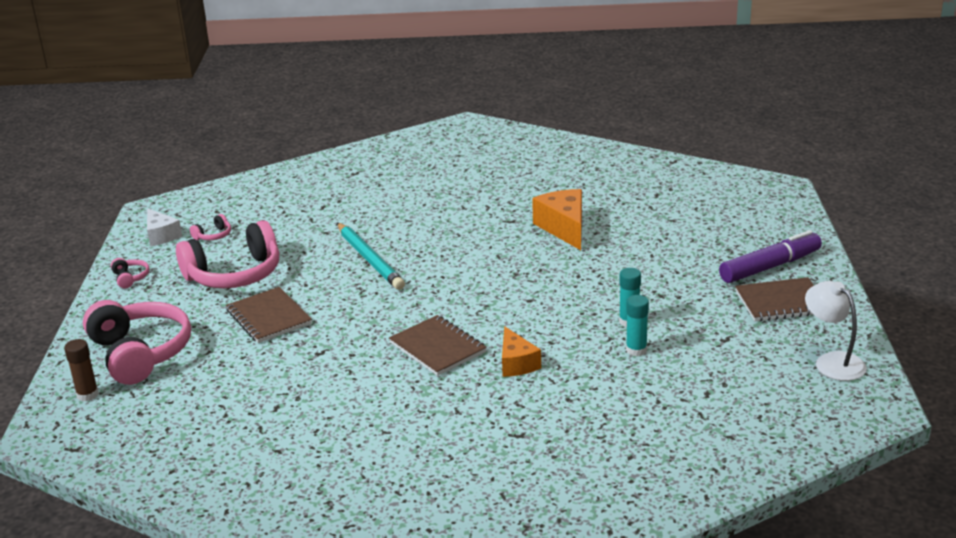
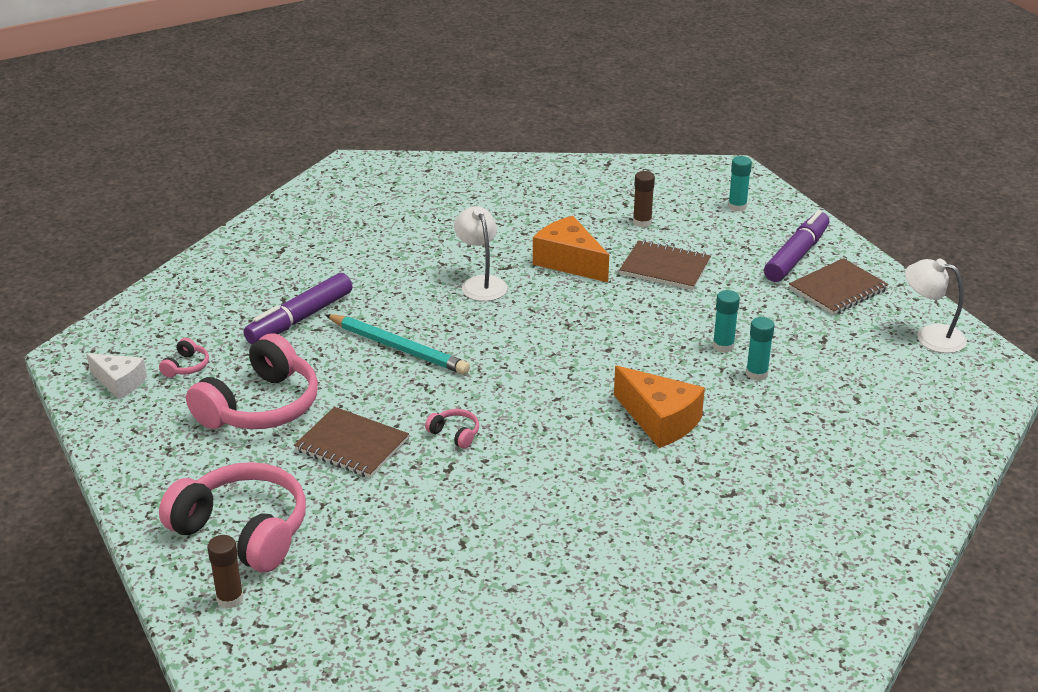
camera: 30 degrees left, 5 degrees up
(130, 278) = (135, 445): pink headphones -> pink headphones (455, 434)
(320, 222) = (300, 319): none -> purple marker
(437, 348) = (566, 427): brown notebook -> brown notebook (665, 268)
(478, 228) = (481, 283): none -> white lamp
(516, 363) = (659, 420): orange cheese -> orange cheese, size x1.53
(657, 211) = (642, 222): none -> brown glue stick
(755, 217) = (737, 207): none -> turquoise glue stick

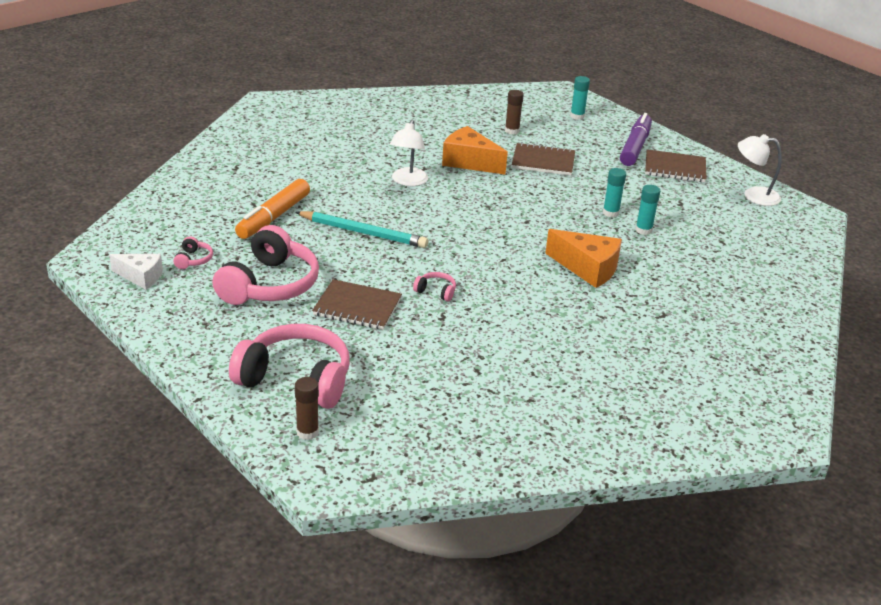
camera: 15 degrees left, 0 degrees up
(300, 319) = (273, 217): purple marker -> orange marker
(481, 283) = (408, 181): white lamp -> white lamp turned 135 degrees counterclockwise
(838, 289) = (675, 168): brown notebook -> brown notebook turned 60 degrees clockwise

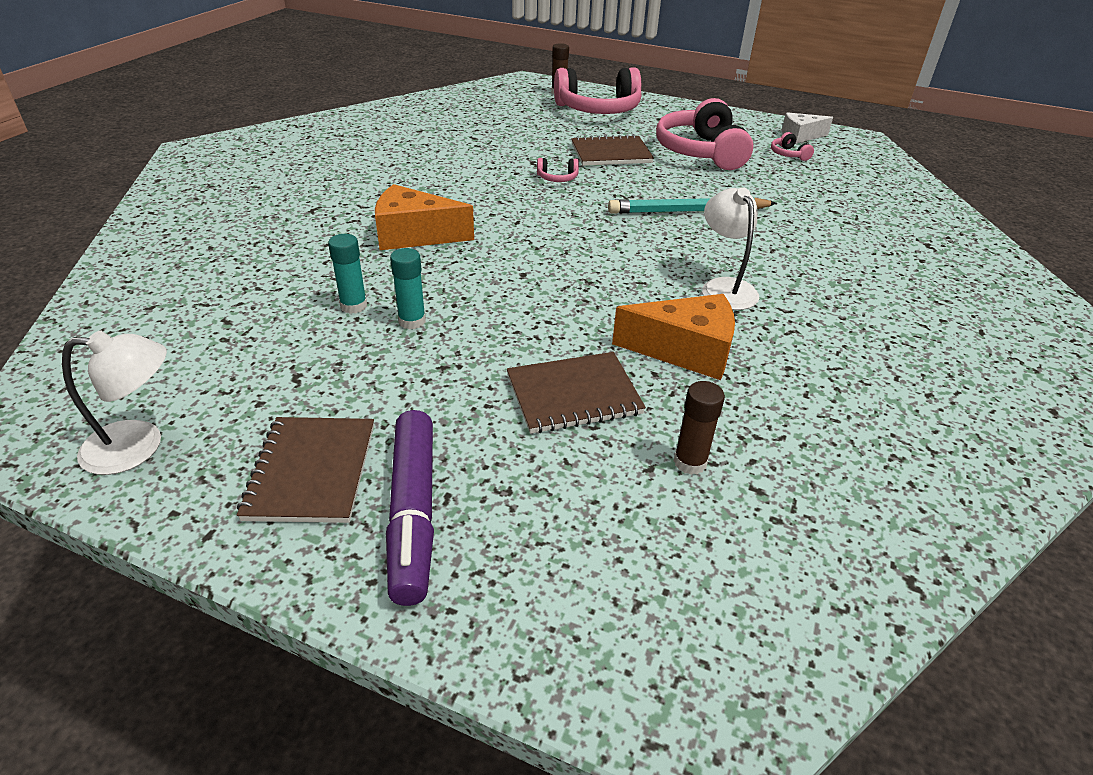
camera: 155 degrees right, 5 degrees up
(273, 217) = (792, 203): orange marker -> none
(577, 116) = (596, 589): turquoise glue stick -> none
(675, 168) = (312, 471): brown notebook -> brown notebook turned 75 degrees counterclockwise

